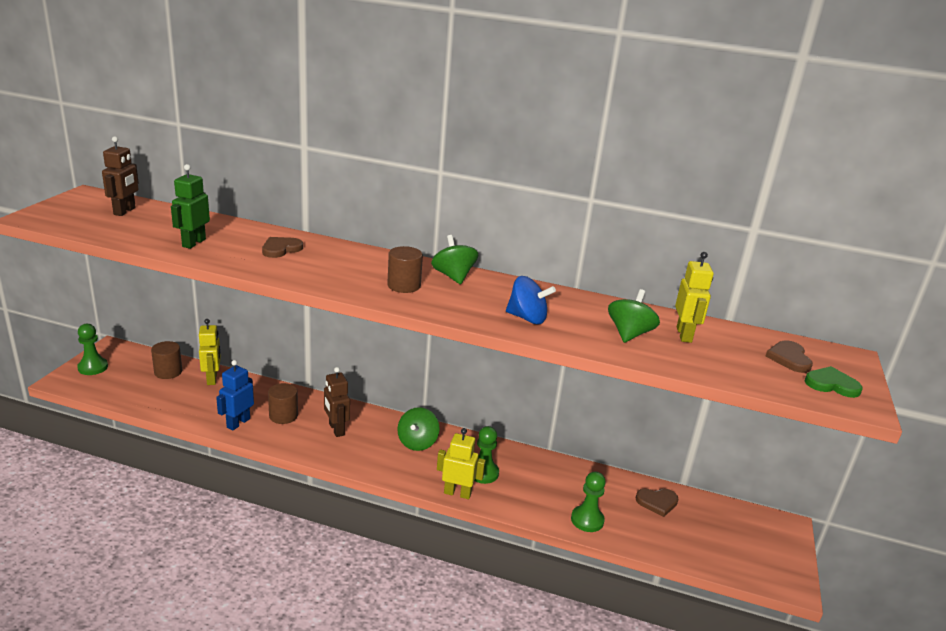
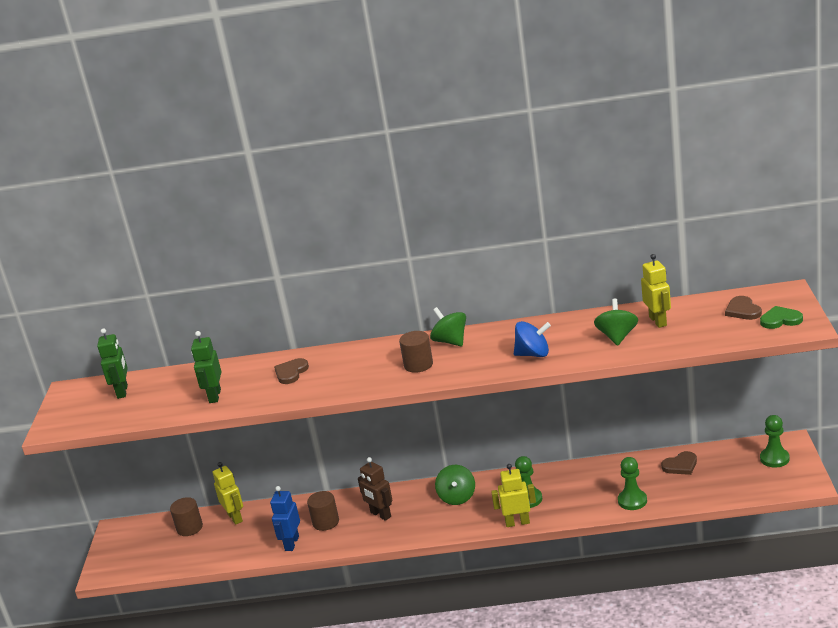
camera: 10 degrees left, 0 degrees up
(93, 367) = (117, 551): green pawn -> green pawn (774, 459)
(125, 211) = (123, 391): brown robot -> green robot

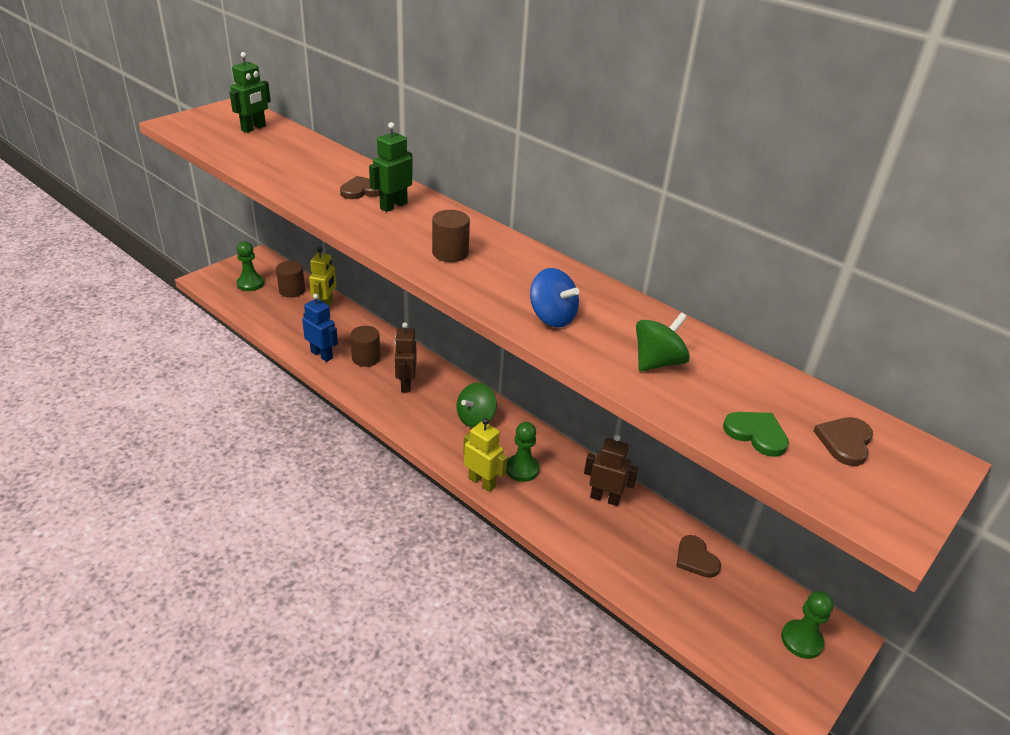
camera: 35 degrees right, 10 degrees up
(214, 396) = (287, 171): green robot -> green robot (393, 206)
(291, 543) = (322, 355): blue robot -> blue robot turned 75 degrees clockwise
(450, 341) = (512, 252): green spinning top -> none
(594, 476) = (605, 498): none -> brown robot
(632, 501) = (600, 552): green pawn -> green pawn (250, 284)
(658, 321) = (727, 379): yellow robot -> none
(680, 465) = (696, 559): brown heart -> brown heart turned 45 degrees clockwise
(780, 320) = (874, 491): green heart -> green heart (756, 434)

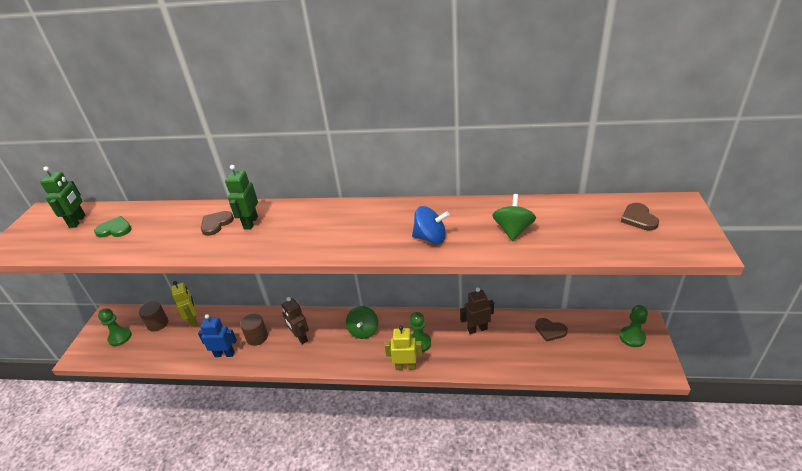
camera: 30 degrees left, 0 degrees up
(450, 253) = (325, 233): brown cylinder -> none
(756, 434) = (601, 240): green heart -> green heart (115, 229)

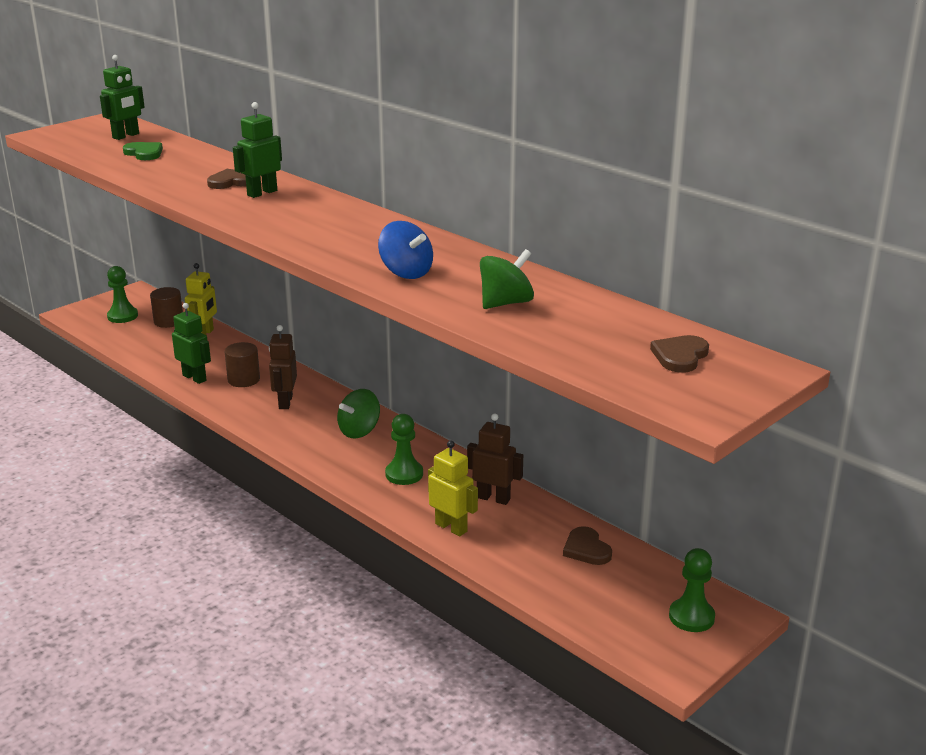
camera: 35 degrees right, 10 degrees down
(224, 354) = (194, 378): blue robot -> green robot
(405, 367) = (357, 486): yellow robot -> yellow robot (451, 527)

